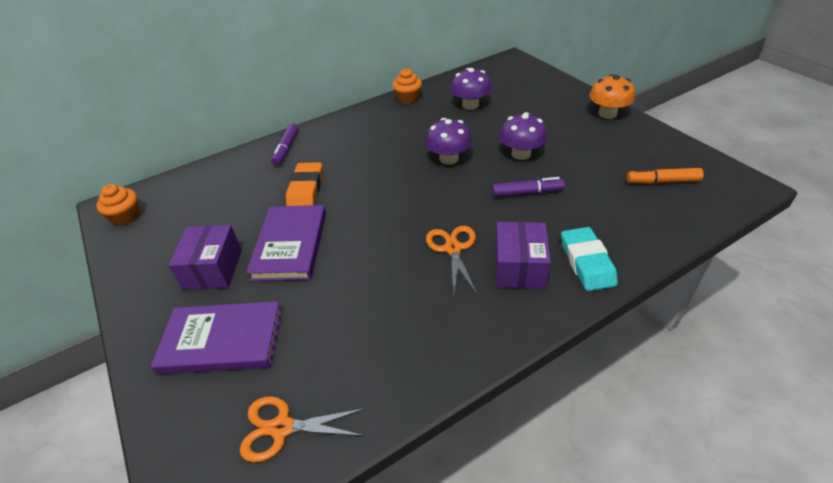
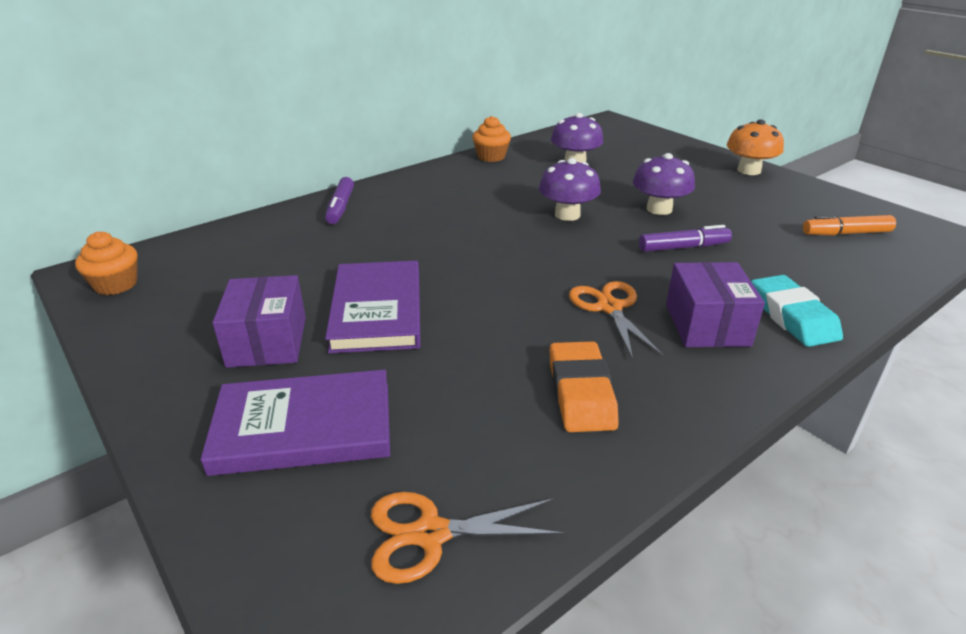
camera: 10 degrees left, 10 degrees down
(306, 189) = (381, 249): orange eraser -> orange eraser (581, 392)

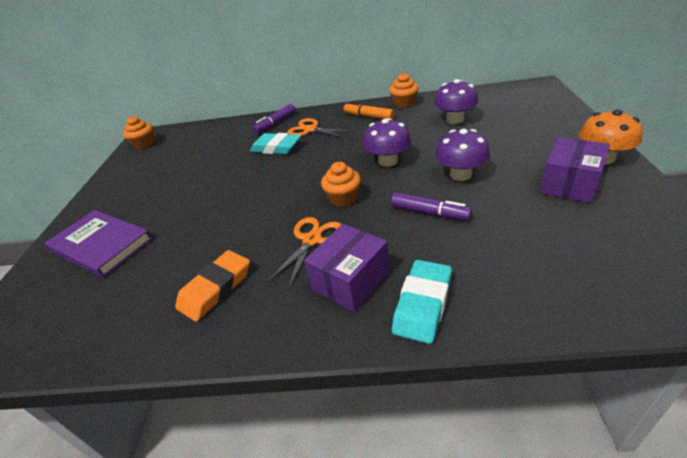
camera: 45 degrees right, 5 degrees up
(267, 341) = (148, 194): purple box -> purple box (570, 184)
(377, 310) = (206, 194): purple book -> none
(394, 234) = (276, 148): none -> turquoise eraser
(431, 534) = (62, 326): orange scissors -> orange scissors (310, 130)
(577, 261) = (343, 198): none -> orange cupcake
(846, 233) = (606, 250): orange marker -> orange marker (368, 116)

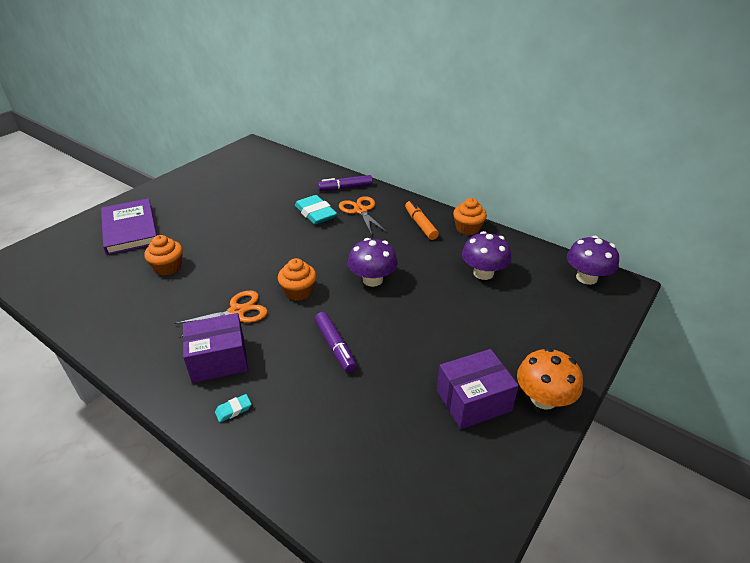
camera: 30 degrees right, 0 degrees up
(144, 144) = (241, 154): orange cupcake -> orange cupcake (168, 267)
(216, 288) = (147, 307): orange eraser -> none
(422, 304) = (233, 410): turquoise eraser -> turquoise eraser, size x0.45
(460, 174) = (405, 330): purple mushroom -> purple mushroom (586, 278)

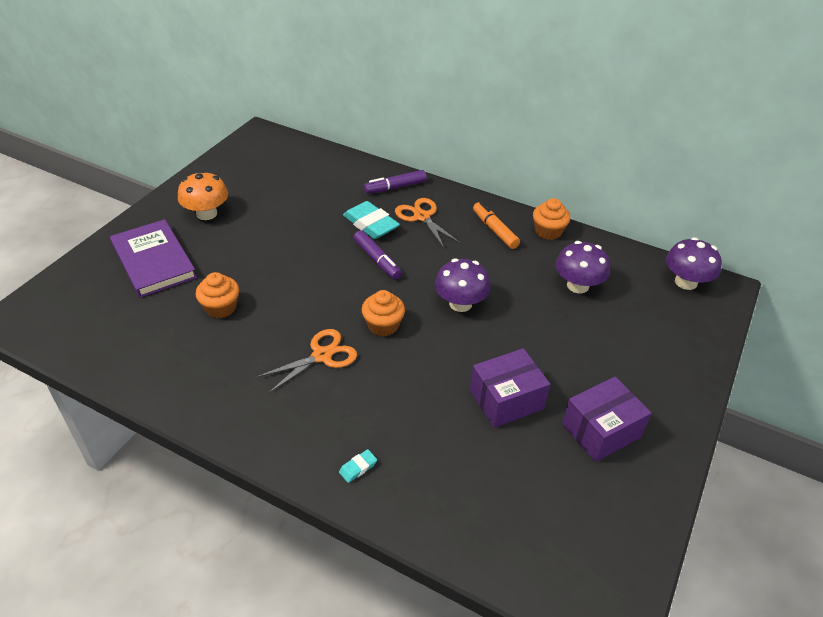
camera: 10 degrees left, 5 degrees up
(219, 360) = (322, 414): purple box -> purple box (506, 400)
(335, 346) = (443, 386): purple marker -> purple marker (377, 260)
(543, 398) = (668, 421): orange mushroom -> orange mushroom (207, 213)

